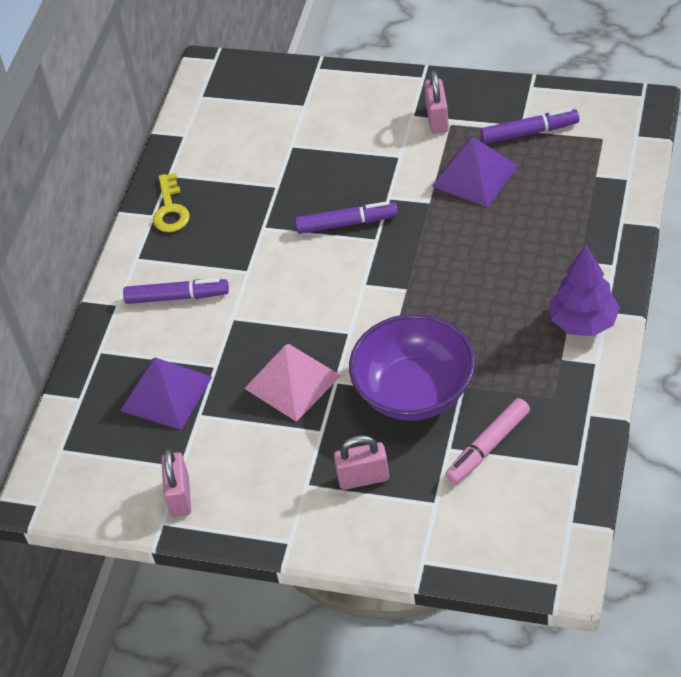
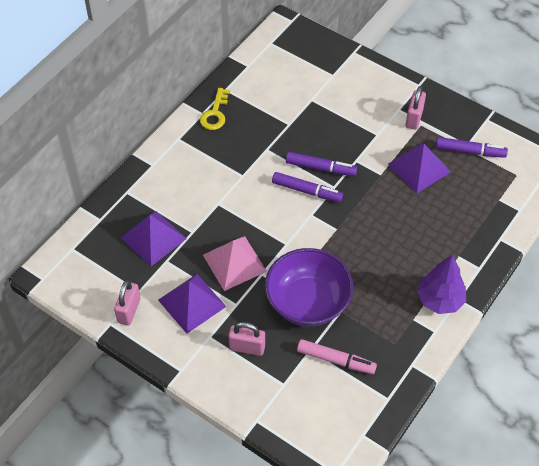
camera: 15 degrees right, 5 degrees up
(177, 297) = (191, 175): purple marker -> purple marker (307, 191)
(260, 453) = (192, 303): none -> purple pyramid
(488, 447) = (336, 360): pink marker -> pink marker turned 135 degrees counterclockwise

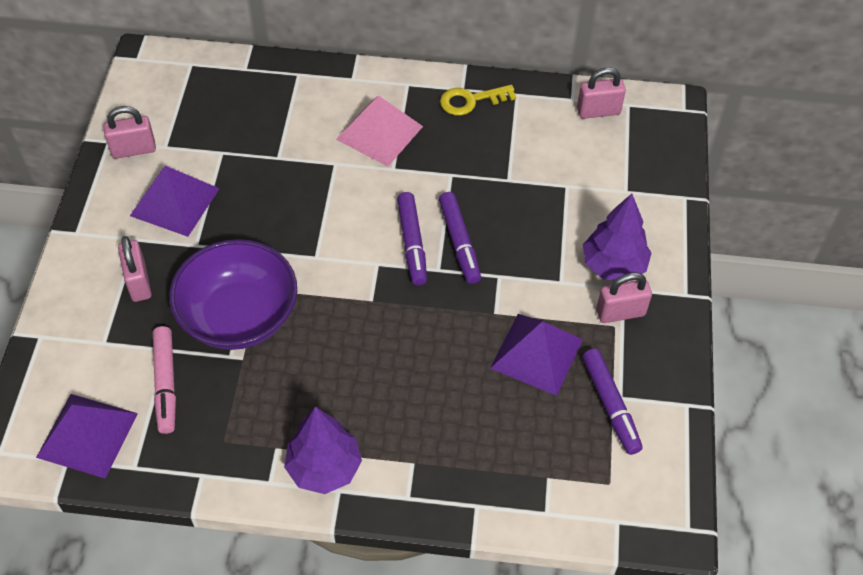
camera: 60 degrees right, 0 degrees up
(153, 238) = (247, 126): purple pyramid -> purple pyramid (87, 435)
(234, 263) = (255, 217): pink pyramid -> pink pyramid (379, 132)
(266, 58) = (598, 111): none -> pink padlock
(381, 106) = (613, 266): none -> purple tree

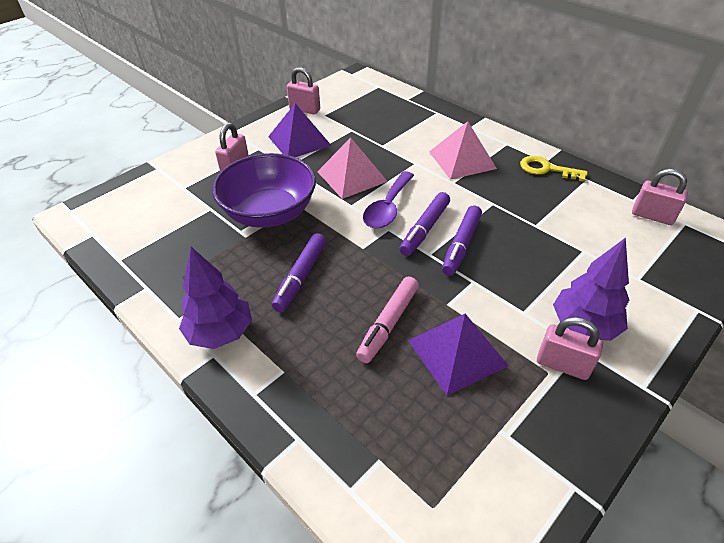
camera: 40 degrees right, 10 degrees down
(87, 435) = (118, 228): purple pyramid -> none
(166, 384) = (188, 225): pink marker -> pink marker (388, 324)
(283, 219) = (352, 176): none -> pink pyramid
(355, 239) = (387, 208): none -> purple spoon
(610, 405) = (491, 436): purple marker -> purple marker (301, 277)

